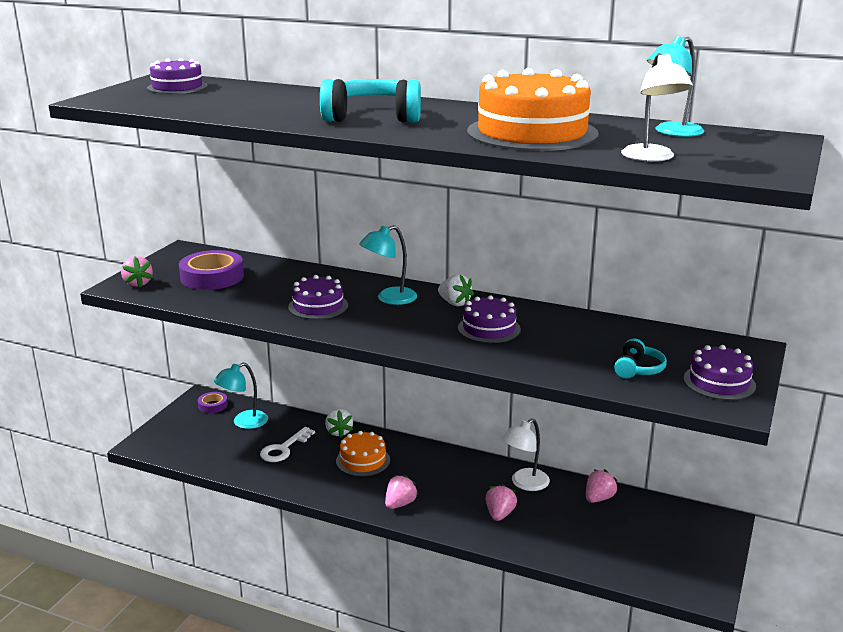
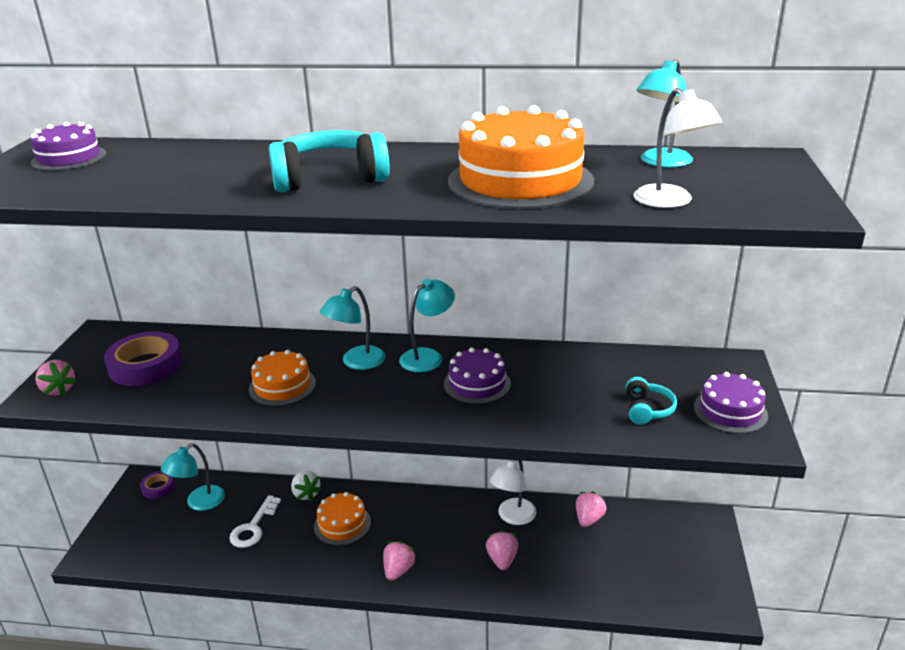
camera: 15 degrees left, 5 degrees up
(318, 306) = (282, 386): purple cake -> orange cake
(455, 303) = (427, 356): white strawberry -> turquoise lamp

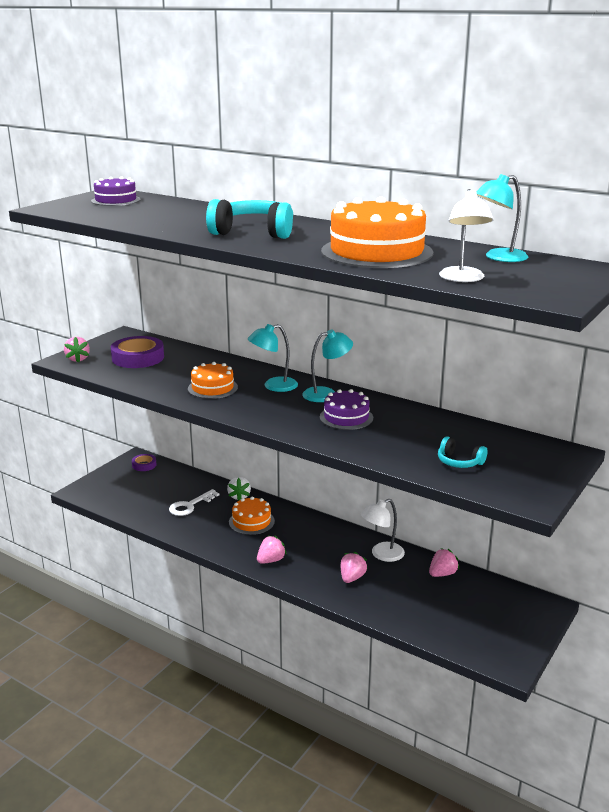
camera: 25 degrees right, 5 degrees down
(199, 503) = (164, 481): turquoise lamp -> none
(647, 409) = (459, 462): turquoise headphones -> turquoise headphones turned 90 degrees clockwise
(730, 411) = (526, 479): purple cake -> none

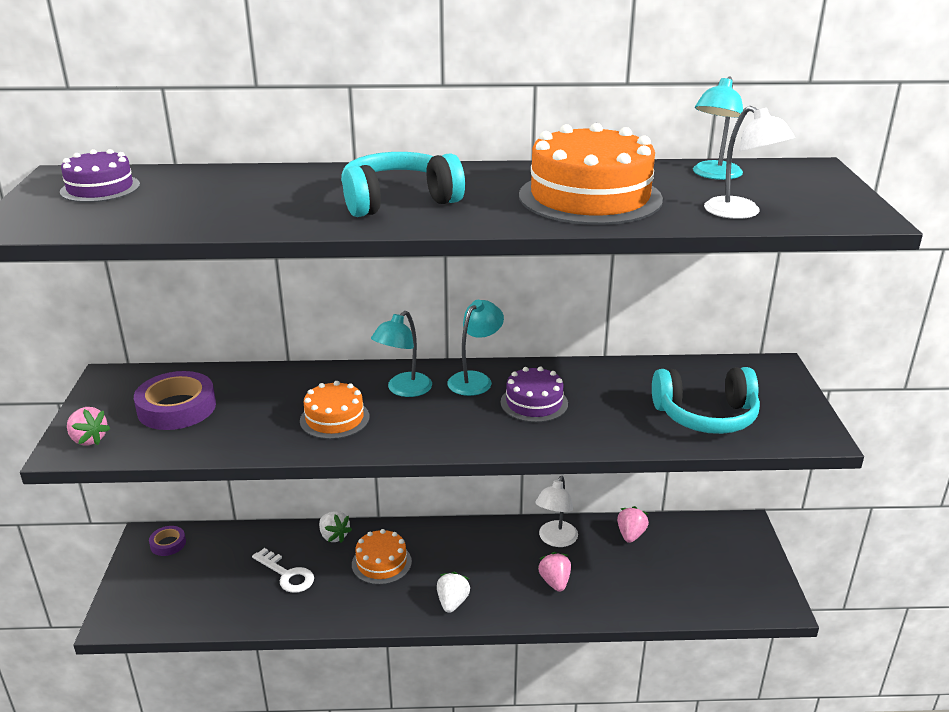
camera: 35 degrees left, 5 degrees up
(190, 505) = (287, 574): white key -> white key turned 60 degrees counterclockwise
(271, 560) = (452, 602): pink strawberry -> white strawberry
(459, 462) = (706, 416): turquoise headphones -> turquoise headphones, size x1.90

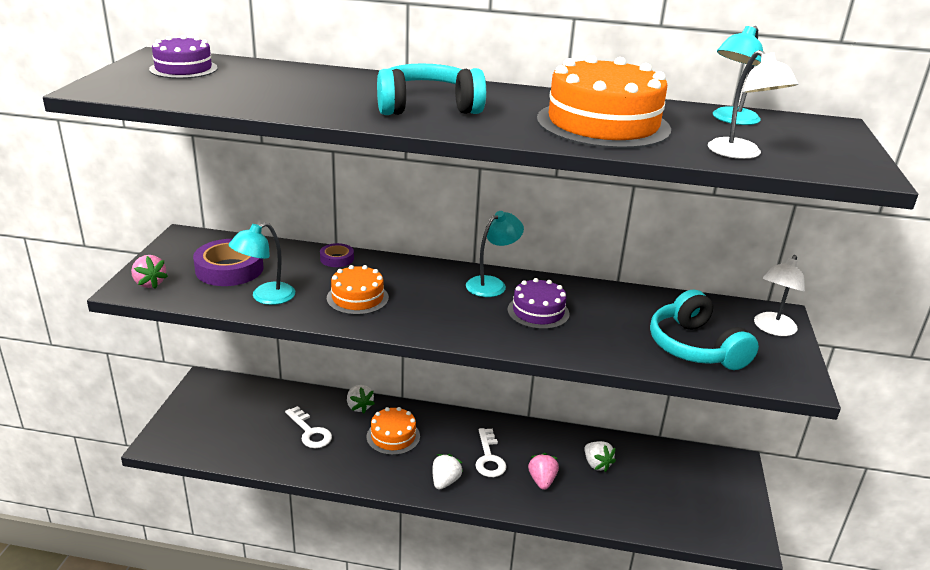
camera: 10 degrees right, 0 degrees up
(168, 544) = (220, 389): purple tape -> purple tape (337, 259)
(403, 390) = (426, 283): turquoise lamp -> turquoise lamp (265, 297)
(492, 567) = (489, 458): none -> white key
(555, 540) = (553, 444): white lamp -> white lamp (772, 329)
(606, 553) = (596, 464): none -> white strawberry
(630, 535) = (624, 452): pink strawberry -> none
(706, 416) = (695, 347): turquoise headphones -> turquoise headphones turned 60 degrees clockwise

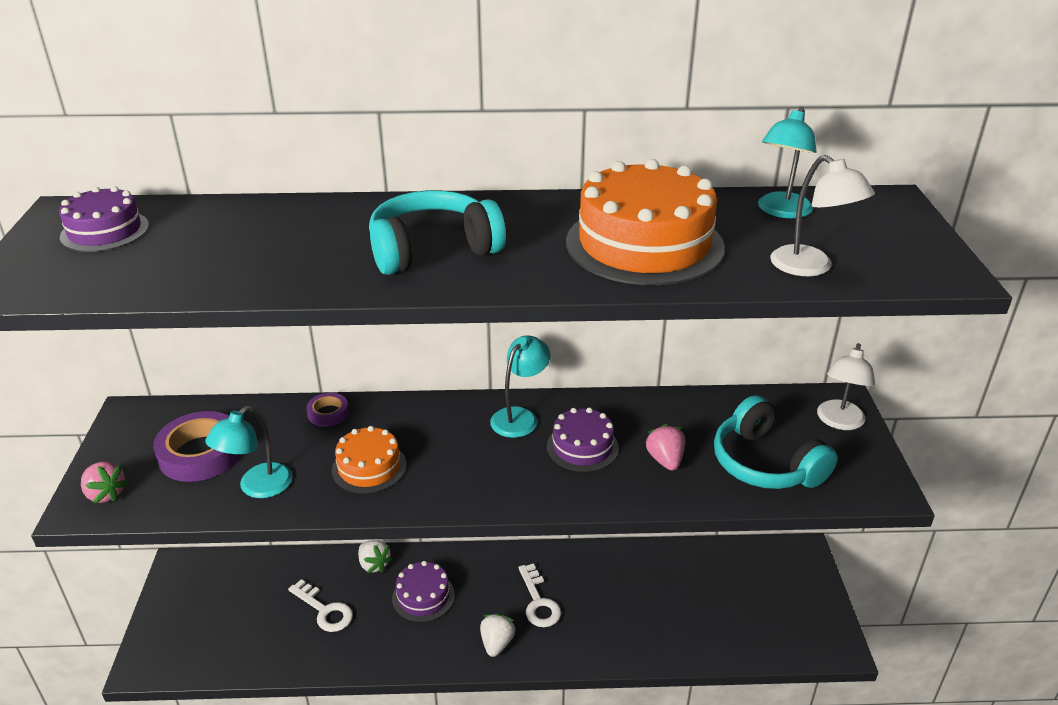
camera: 10 degrees left, 5 degrees up
(393, 436) = (423, 596): orange cake -> purple cake
(542, 481) = (603, 619): pink strawberry -> pink strawberry (665, 460)
(596, 464) = (658, 585): white strawberry -> none

